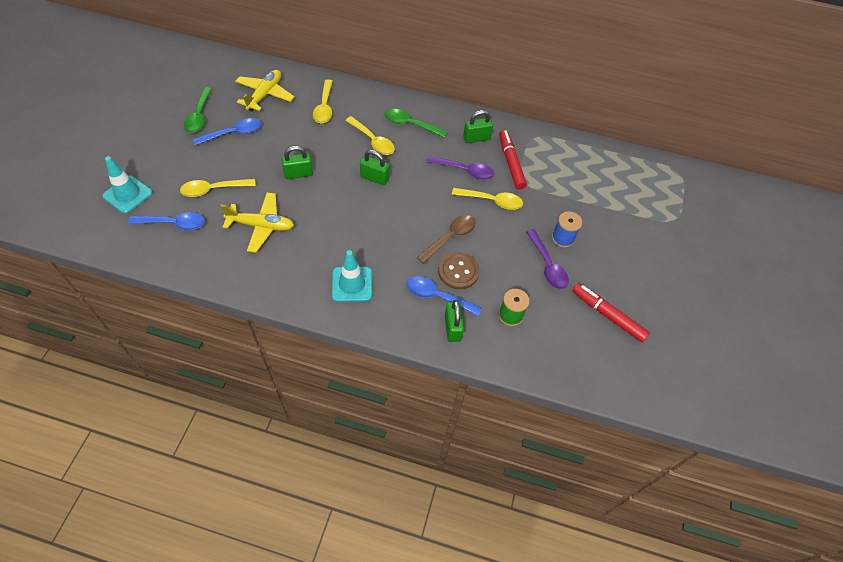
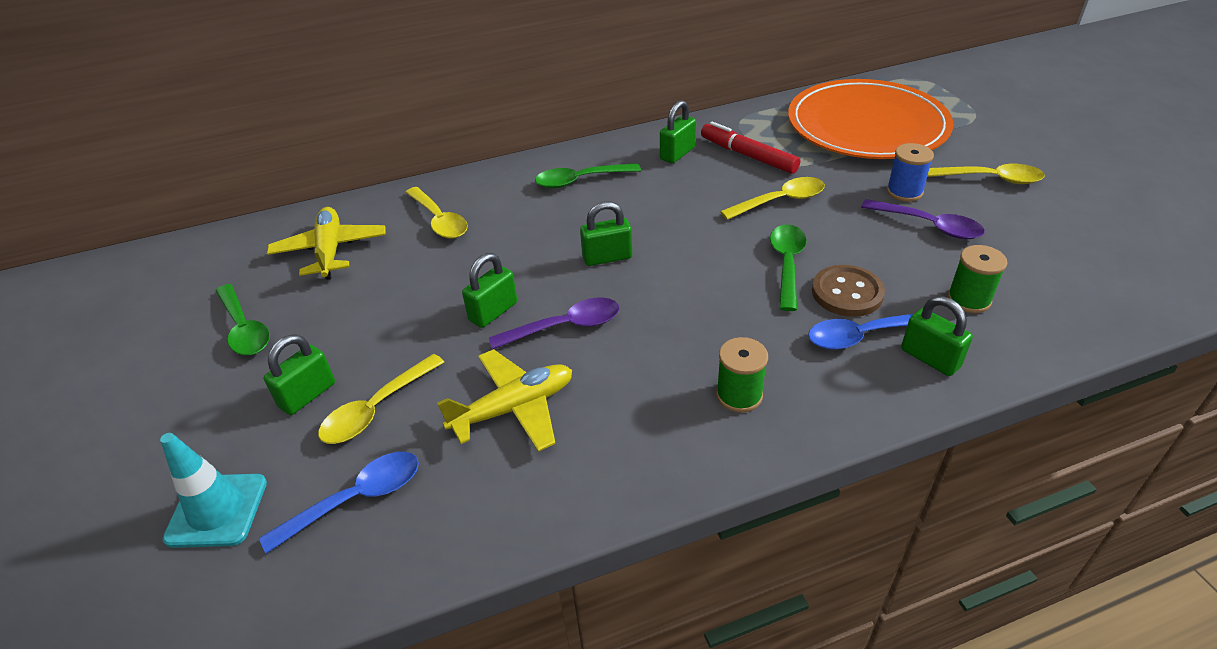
camera: 30 degrees left, 15 degrees down
(195, 165) = (307, 395): none -> green padlock
(233, 133) = (330, 320): blue spoon -> none
(352, 284) = (739, 395): turquoise traffic cone -> green spool
(373, 141) = (553, 221): yellow spoon -> yellow spoon (990, 179)
(450, 237) = (787, 264): brown spoon -> green spoon
(465, 171) = (708, 190): purple spoon -> purple spoon (565, 327)
(601, 185) = (866, 125): none -> orange plate
(608, 315) = (1057, 233): red marker -> none

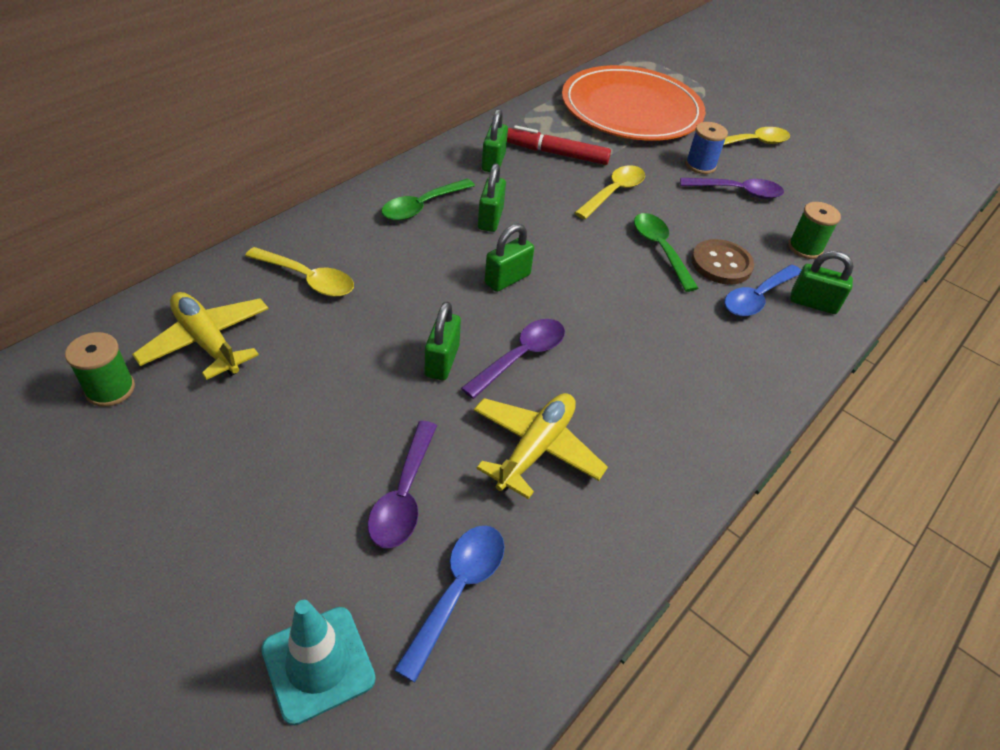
camera: 35 degrees left, 5 degrees up
(244, 329) = (175, 459): green spoon -> none
(307, 395) = (316, 507): green padlock -> green padlock (490, 219)
(376, 409) = (403, 495): yellow spoon -> purple spoon
(739, 395) = (707, 375): green spool -> green spool (110, 389)

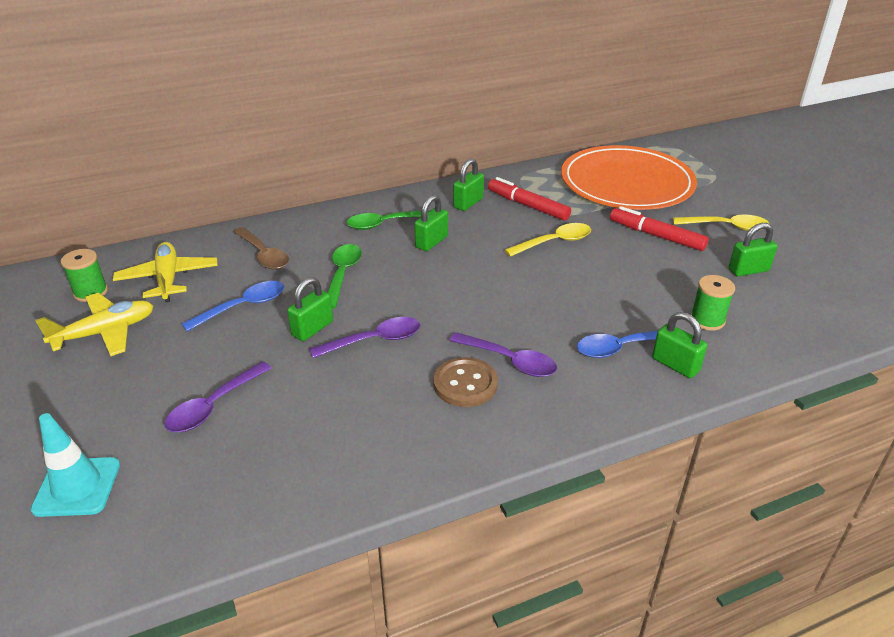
camera: 30 degrees right, 10 degrees down
(308, 279) = (263, 255): yellow spoon -> brown spoon
(458, 590) = (199, 476): blue spoon -> blue spoon (243, 307)
(507, 279) = (409, 286): green padlock -> green padlock (748, 270)
(535, 449) = (332, 405): yellow plane -> yellow plane (105, 332)
(660, 249) = (560, 292): green spoon -> green spoon (342, 274)
(700, 165) = (656, 236): blue spool -> red marker
(721, 264) = (609, 314): brown button -> brown button (465, 384)
(737, 192) = (676, 263): purple spoon -> purple spoon (510, 361)

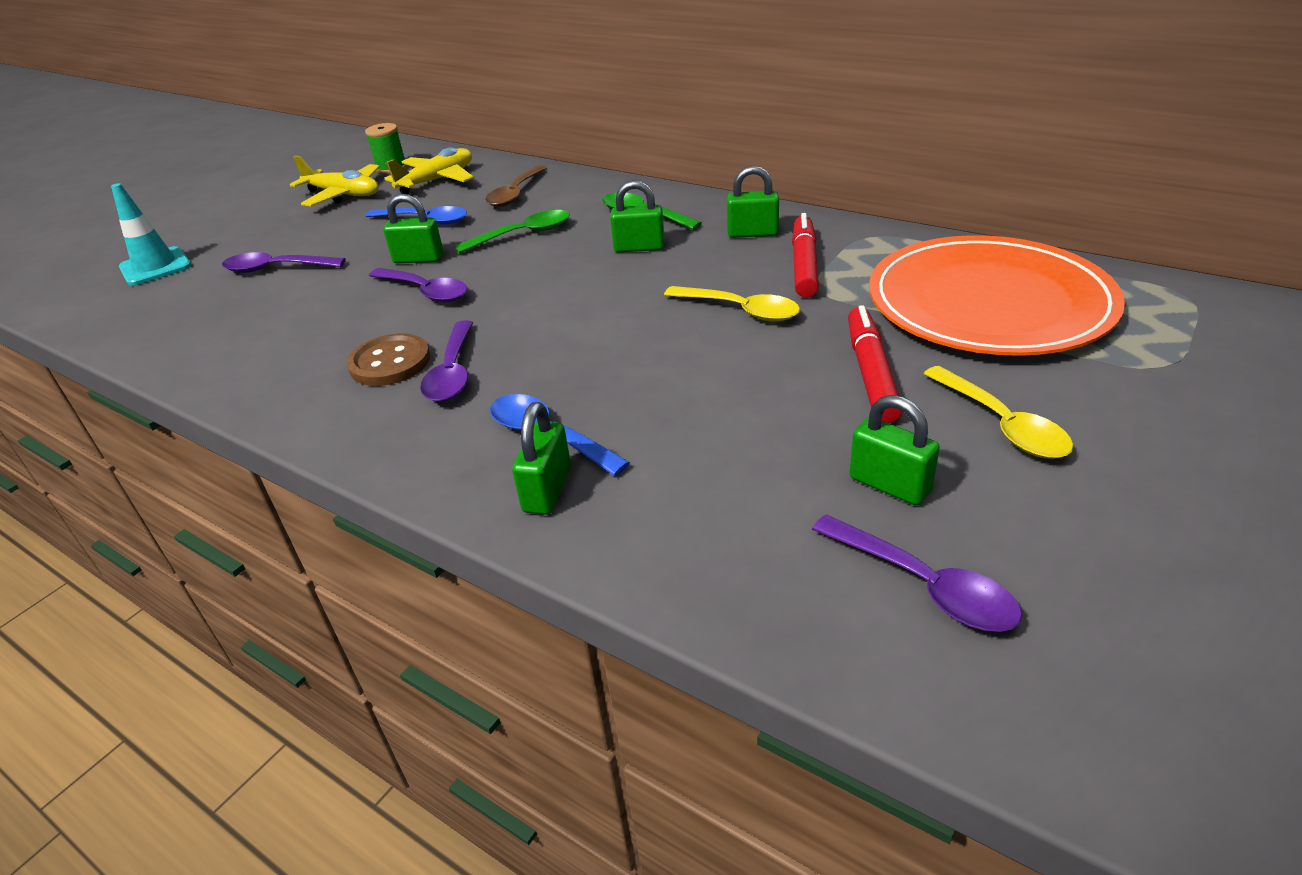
camera: 60 degrees right, 0 degrees up
(707, 320) = (690, 485): green spool -> none
(819, 292) = (924, 585): none -> purple spoon

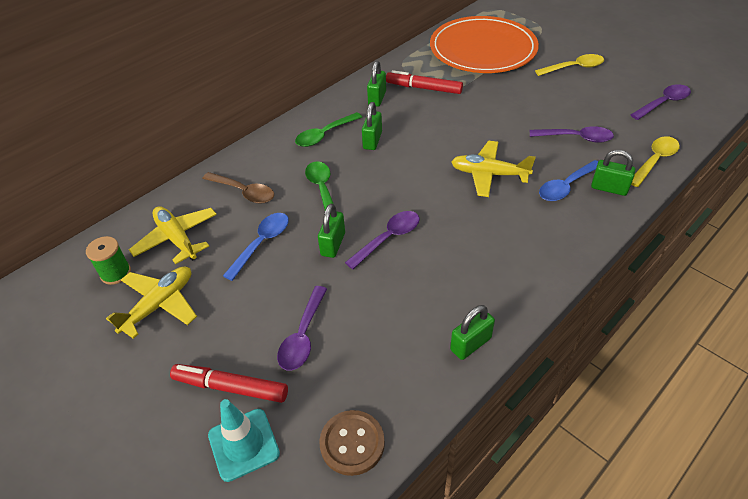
camera: 80 degrees left, 10 degrees up
(390, 362) = (479, 251): brown button -> brown button (352, 443)
(452, 372) = (498, 222): purple spoon -> purple spoon (576, 138)
(573, 352) = (489, 174): none -> yellow plane
(740, 310) = (464, 114): yellow spoon -> yellow spoon (655, 160)
(870, 373) = (532, 88): red marker -> red marker (231, 387)
(889, 485) = (609, 99): green padlock -> green padlock (470, 344)

